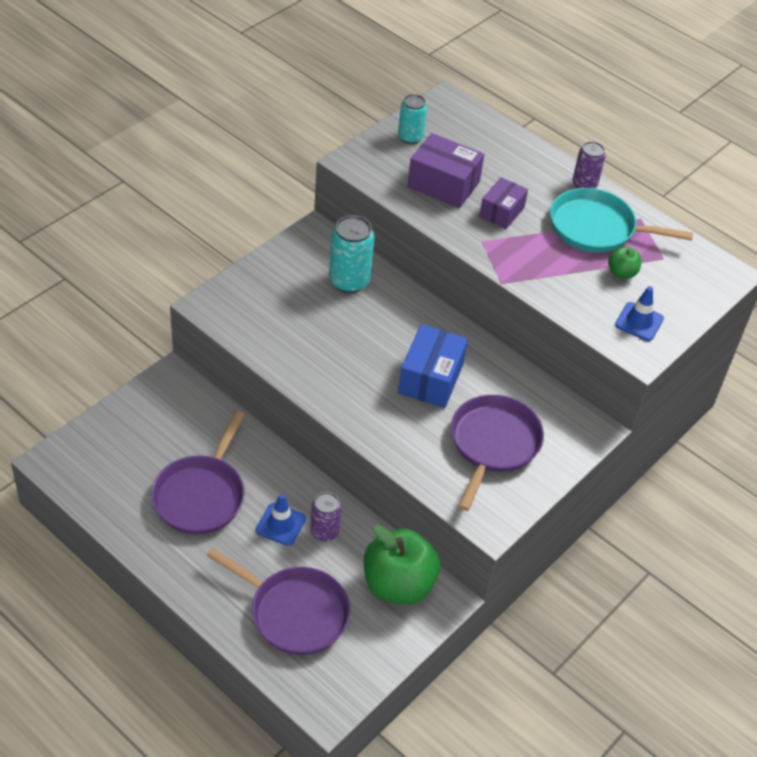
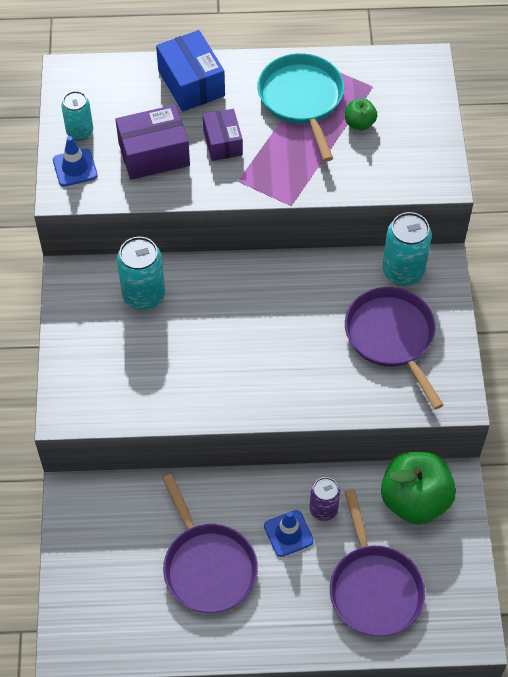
camera: 40 degrees left, 10 degrees up
(295, 613) = (374, 589): purple pan -> purple pan turned 90 degrees clockwise
(431, 378) = (293, 324): blue box -> blue box (191, 83)
(557, 411) = (403, 271): none -> turquoise can
(584, 184) = (252, 67): purple can -> none
(596, 228) = (301, 99): turquoise pan -> turquoise pan turned 105 degrees clockwise
(639, 322) = (414, 155): blue traffic cone -> blue traffic cone (75, 168)

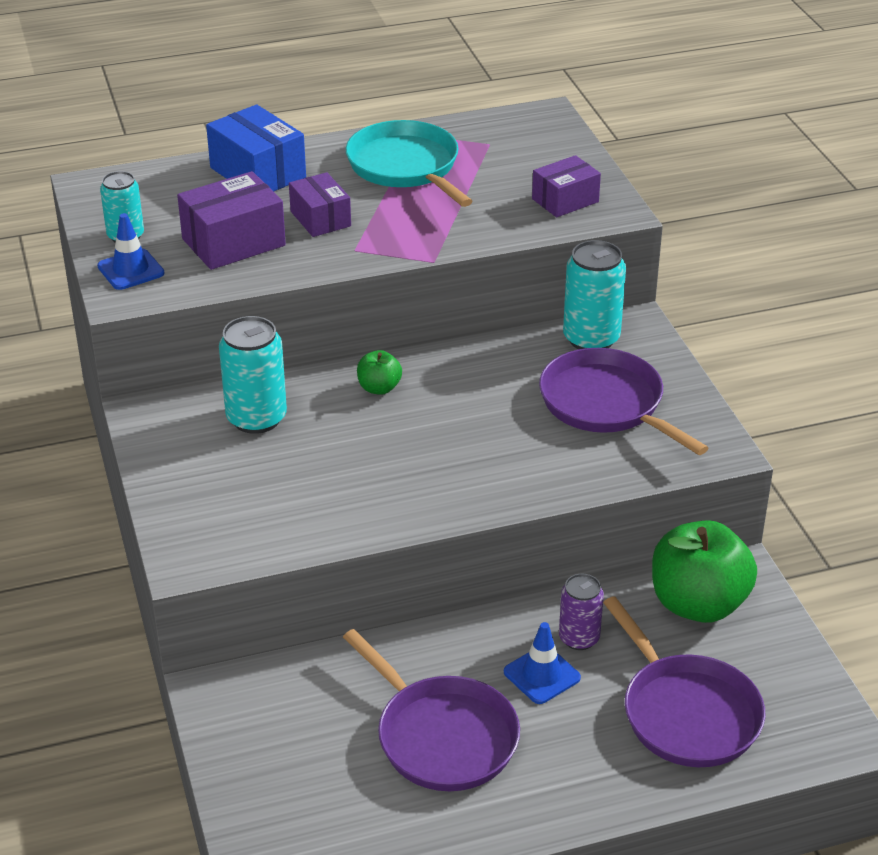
camera: 15 degrees left, 20 degrees down
(359, 123) = (488, 177): green apple -> green apple (379, 388)
(409, 161) = (565, 200): none -> purple box

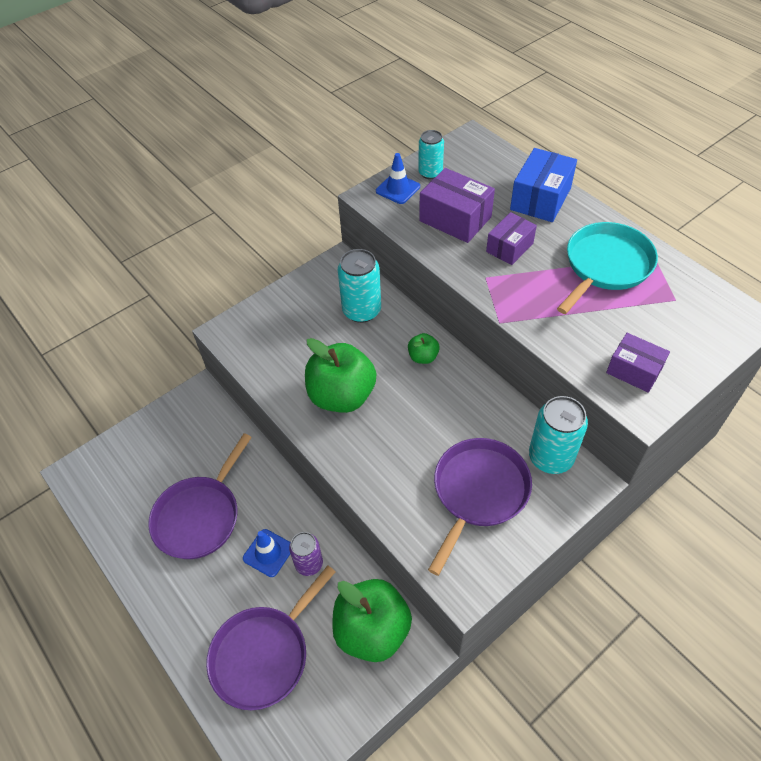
camera: 70 degrees right, 15 degrees up
(392, 474) = (342, 396): none -> green apple

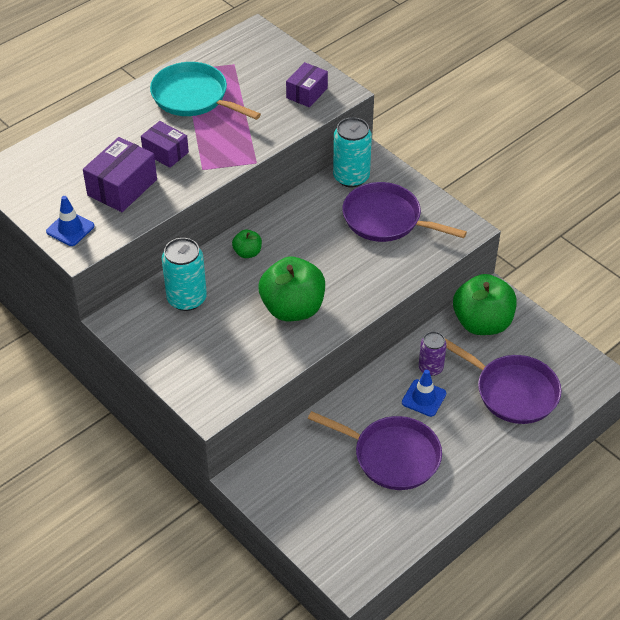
camera: 95 degrees left, 5 degrees down
(430, 173) = (48, 204): turquoise can -> none
(540, 199) = (101, 129): blue box -> none

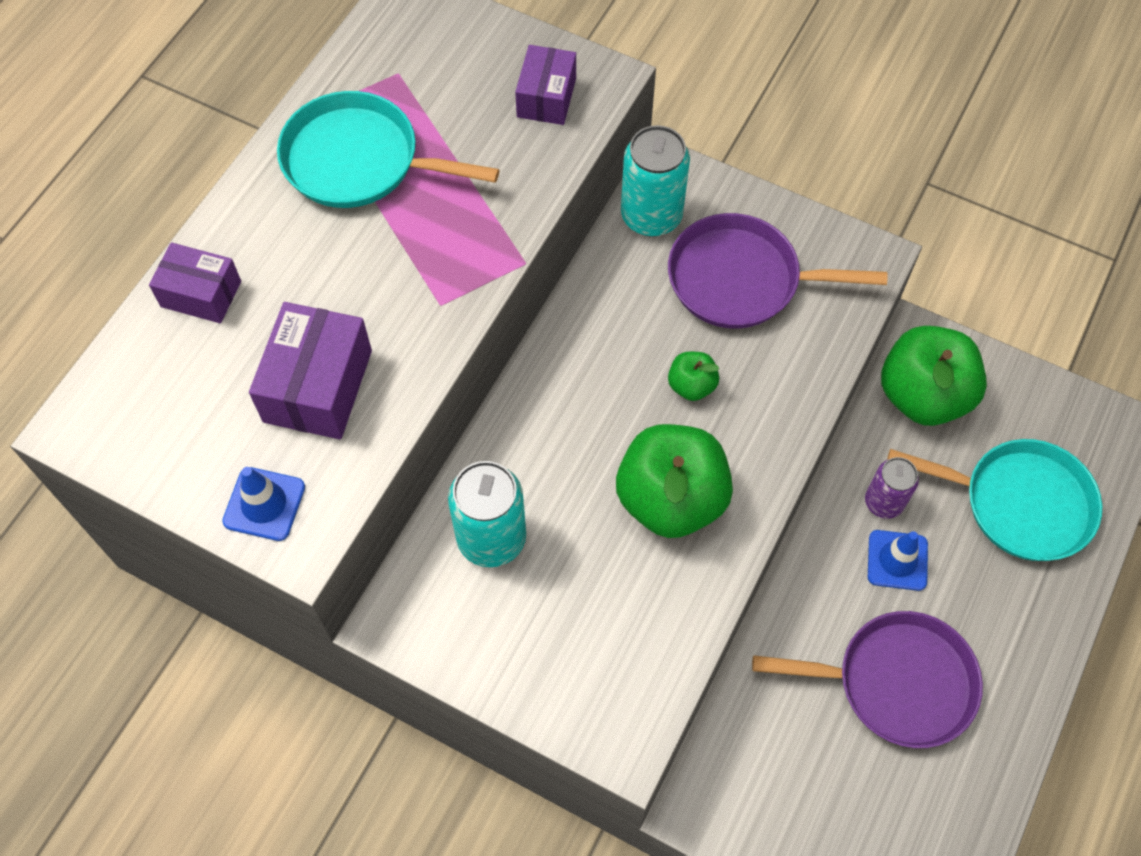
camera: 20 degrees left, 15 degrees up
(165, 152) = (362, 290): purple box -> purple box (201, 294)
(247, 253) = (551, 414): green apple -> green apple (691, 385)
(513, 392) = (1020, 503): purple pan -> turquoise pan

